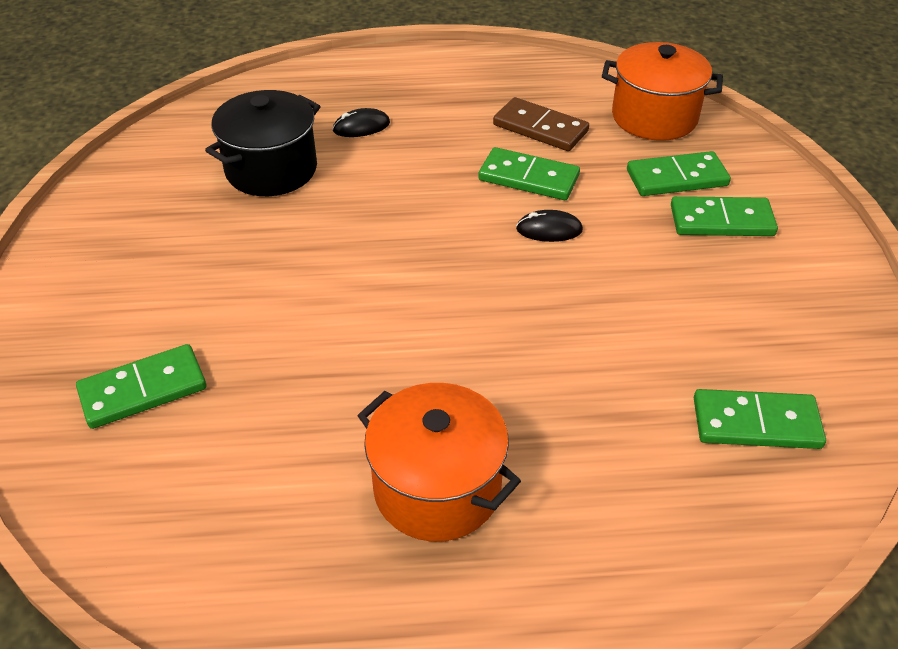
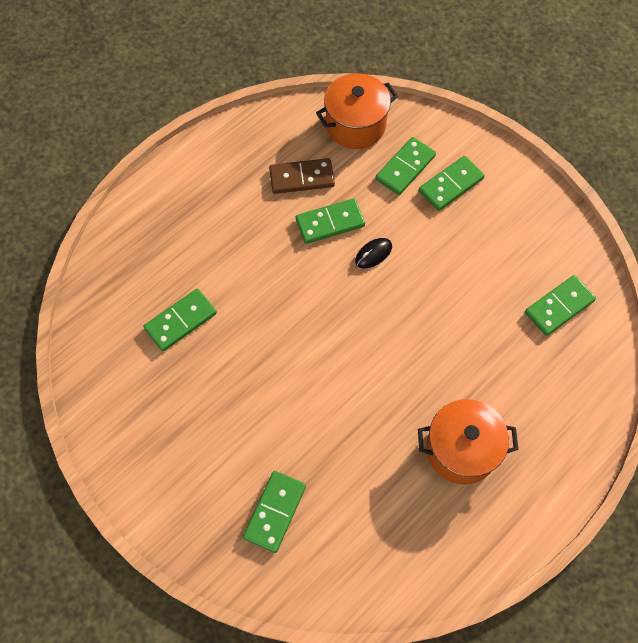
camera: 40 degrees left, 20 degrees up
(271, 170) = (180, 321): black pot -> green domino
(361, 127) = (198, 249): black mouse -> none

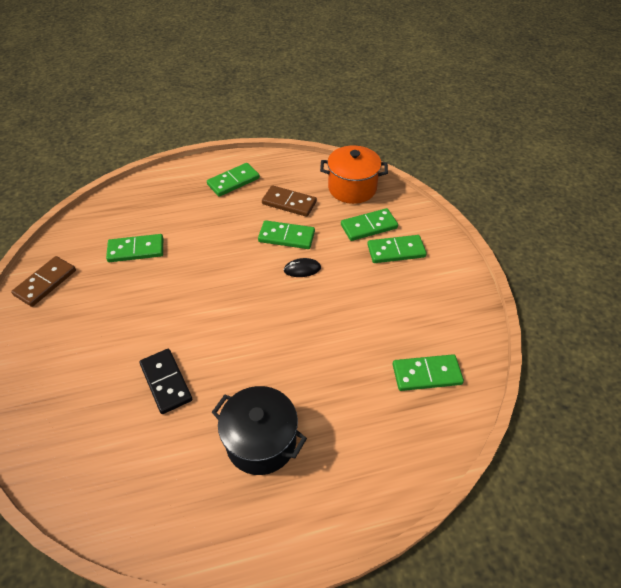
camera: 30 degrees right, 15 degrees down
(114, 411) = (45, 283): none -> brown domino
(275, 512) = (83, 406): green domino -> green domino (233, 181)
(333, 445) = (166, 382): none -> black domino
(461, 450) = (261, 441): orange pot -> black pot

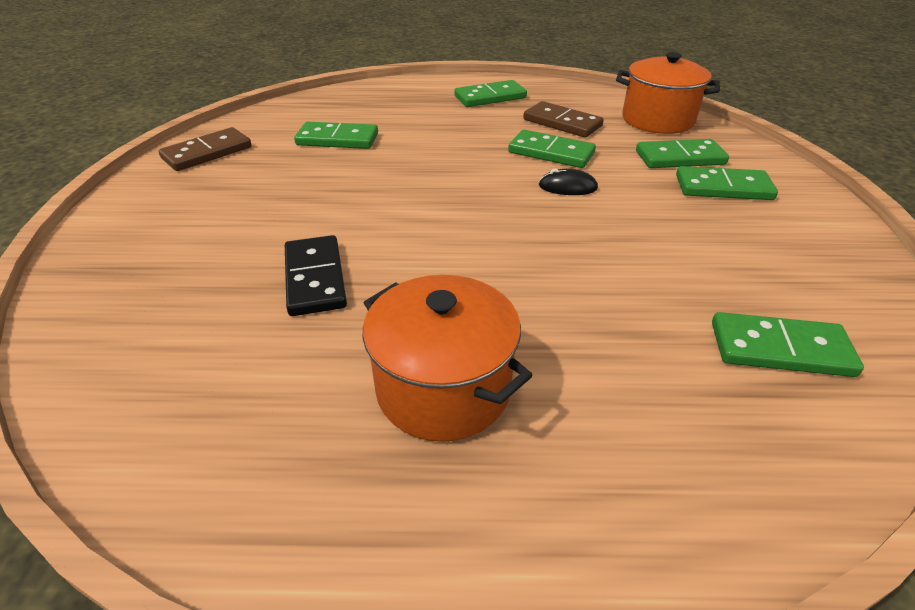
camera: 15 degrees right, 10 degrees down
(261, 441) = (443, 388): black pot -> orange pot

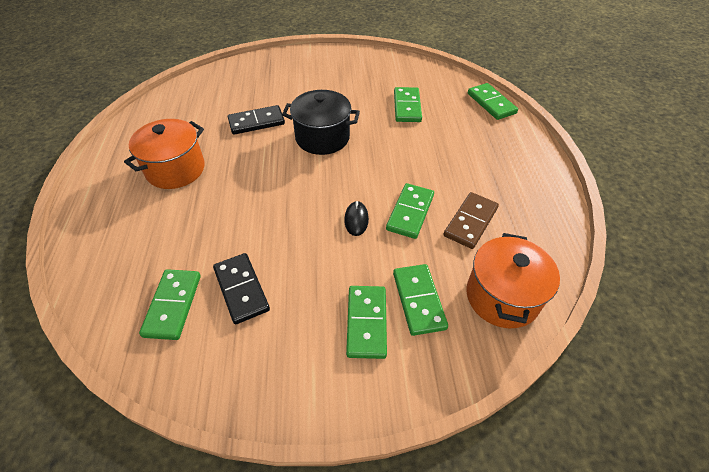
camera: 85 degrees right, 10 degrees up
(207, 153) = (378, 64): brown domino -> none
(388, 208) = (322, 138): none -> black pot
(490, 97) = (511, 176): green domino -> green domino (491, 103)
(718, 278) = (241, 289): none -> black domino

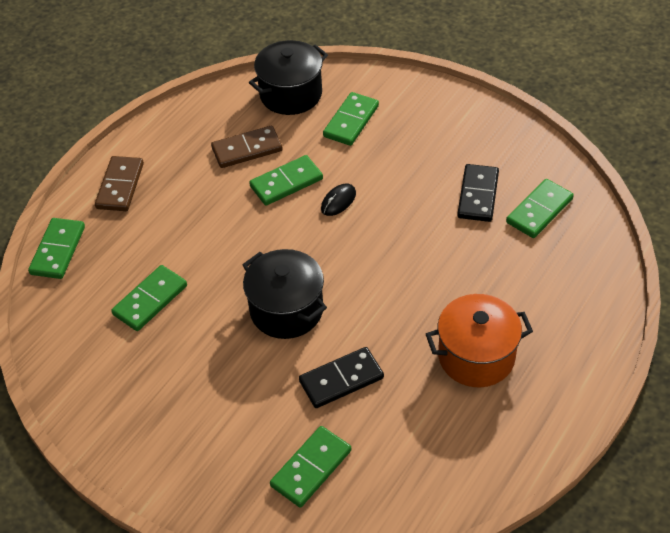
camera: 140 degrees left, 0 degrees up
(256, 122) = (341, 380): black domino -> black domino turned 45 degrees counterclockwise
(367, 323) = (401, 127): green domino -> green domino (311, 468)
(502, 297) = (291, 94): orange pot -> black pot
(514, 150) = (120, 186): none -> brown domino

